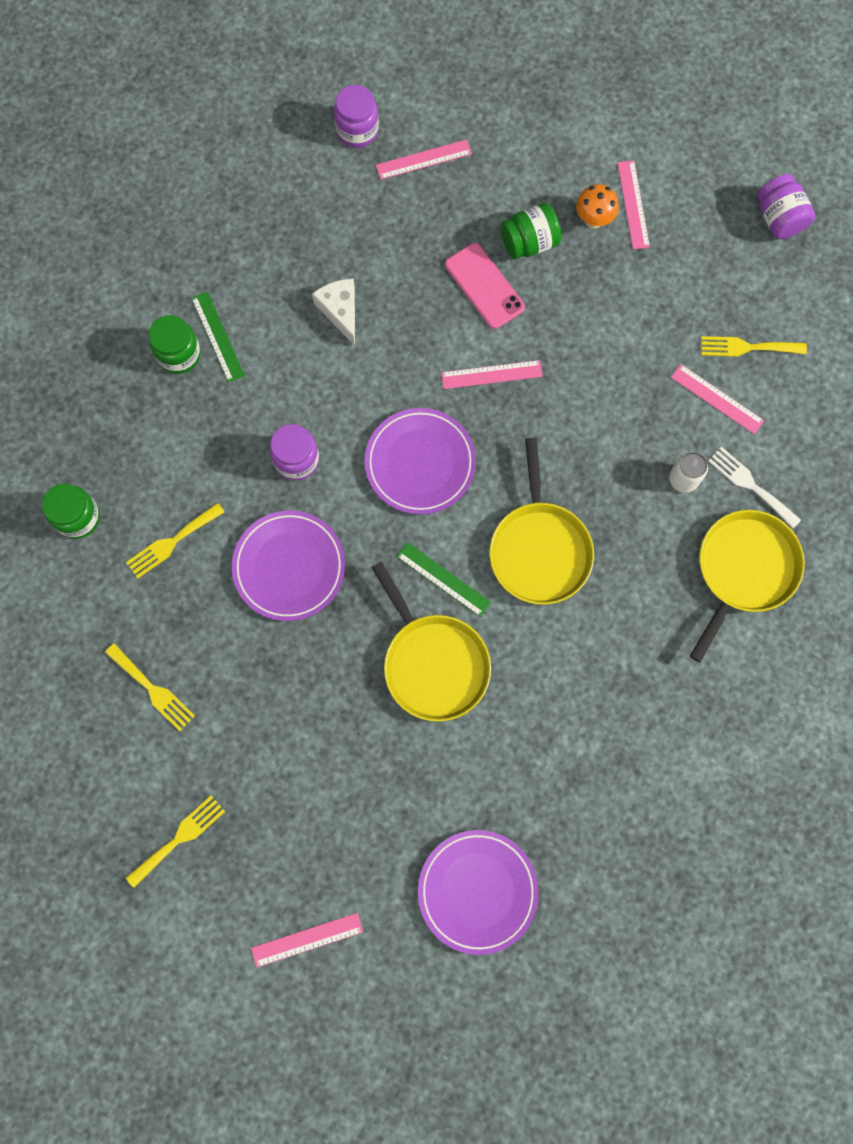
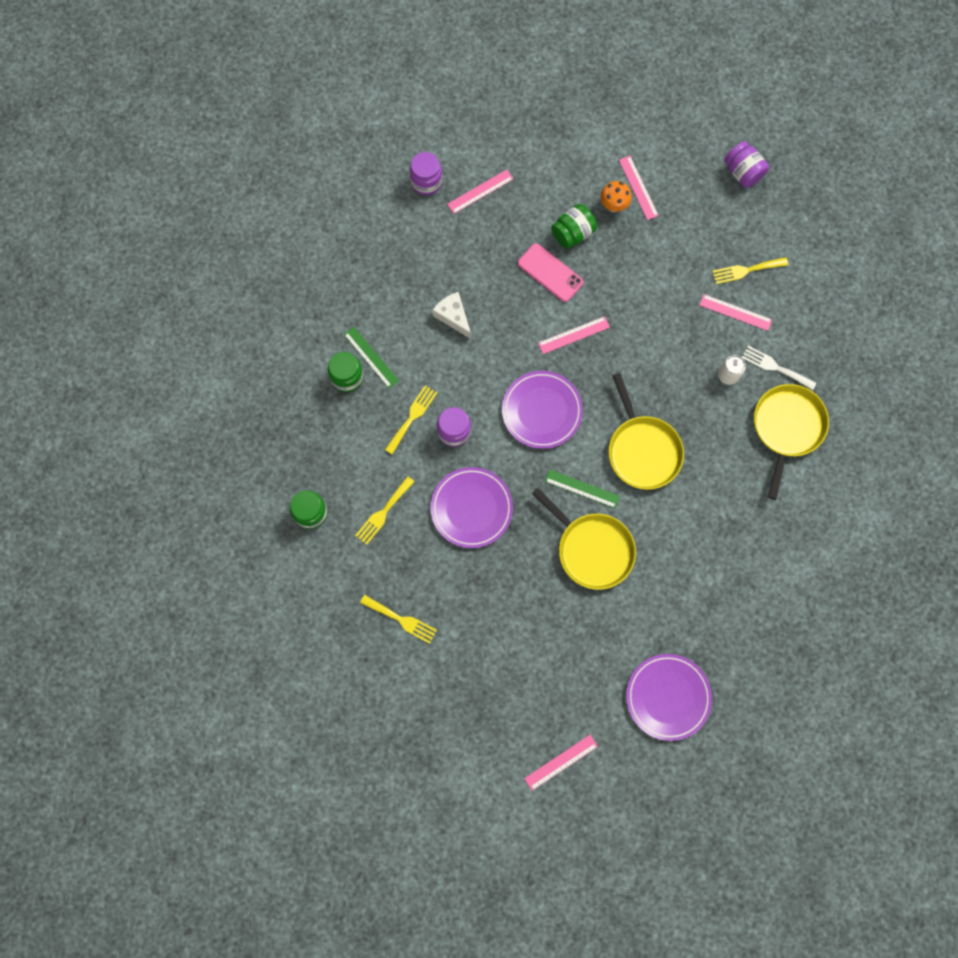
camera: 15 degrees left, 0 degrees up
(179, 838) = (451, 717): yellow fork -> yellow fork (412, 417)

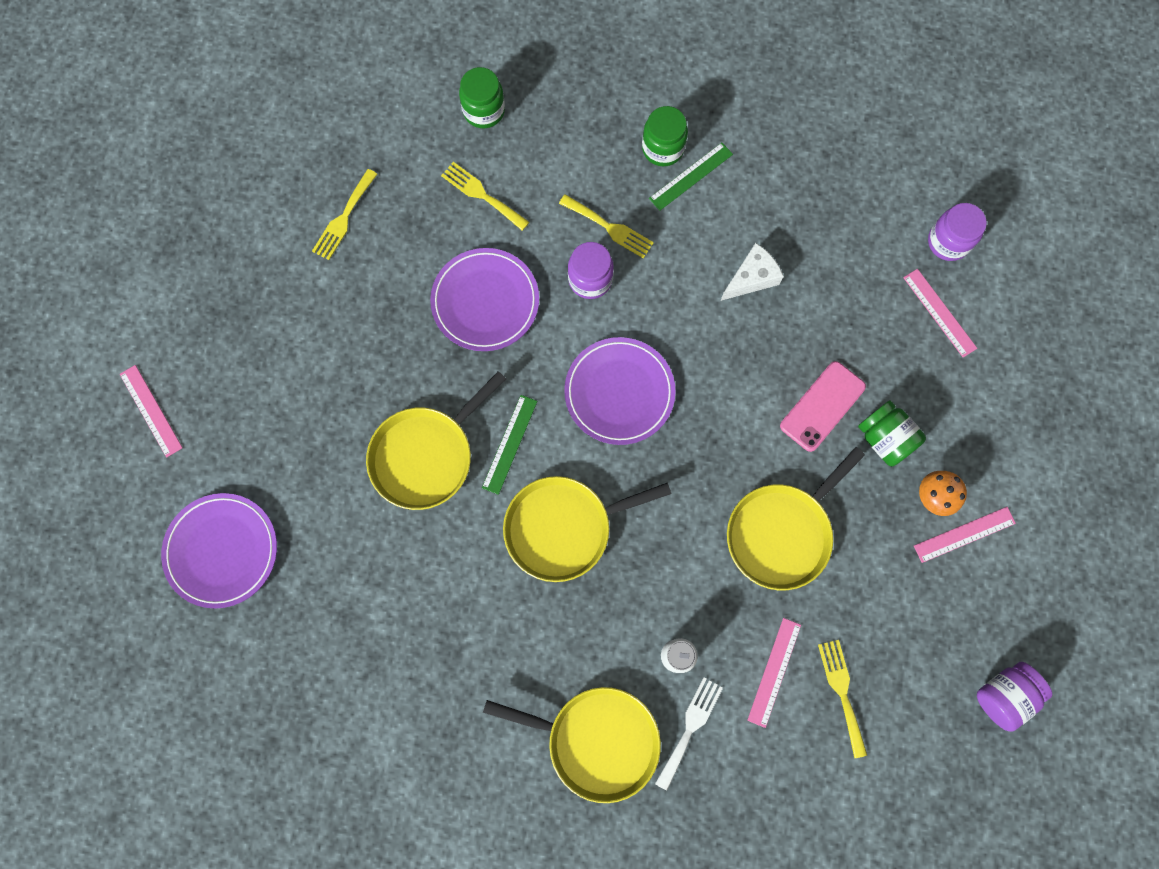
camera: 90 degrees right, 0 degrees up
(573, 335) = (730, 437): pink ruler -> none
(641, 303) = (781, 533): none -> yellow pan

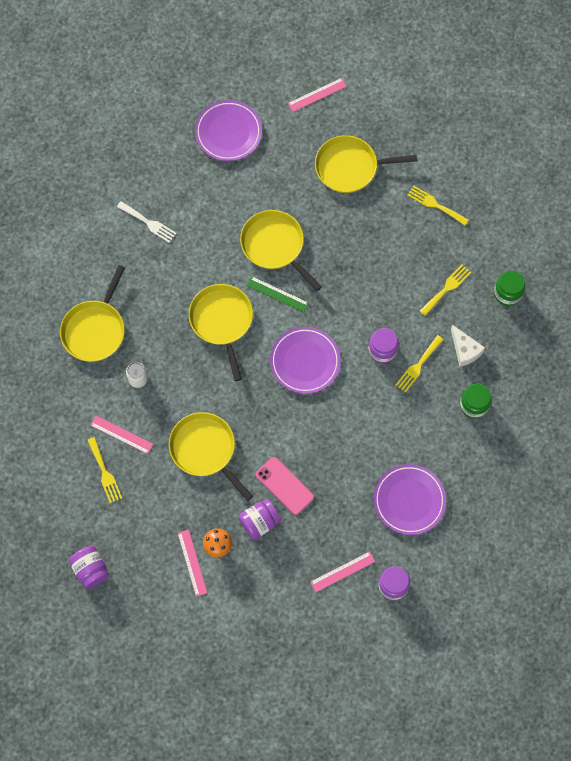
camera: 95 degrees right, 5 degrees down
(282, 349) = (350, 167): none -> yellow pan
(485, 301) = (372, 286): purple plate -> purple plate (409, 500)
(690, 728) = (95, 382): white fork -> white fork (148, 223)
(691, 176) = (452, 421): green ruler -> none
(751, 278) = (376, 452): white cheese -> white cheese (465, 350)
(842, 692) = (105, 473): yellow fork -> yellow fork turned 75 degrees clockwise
(884, 438) = (259, 522): green jar -> purple jar

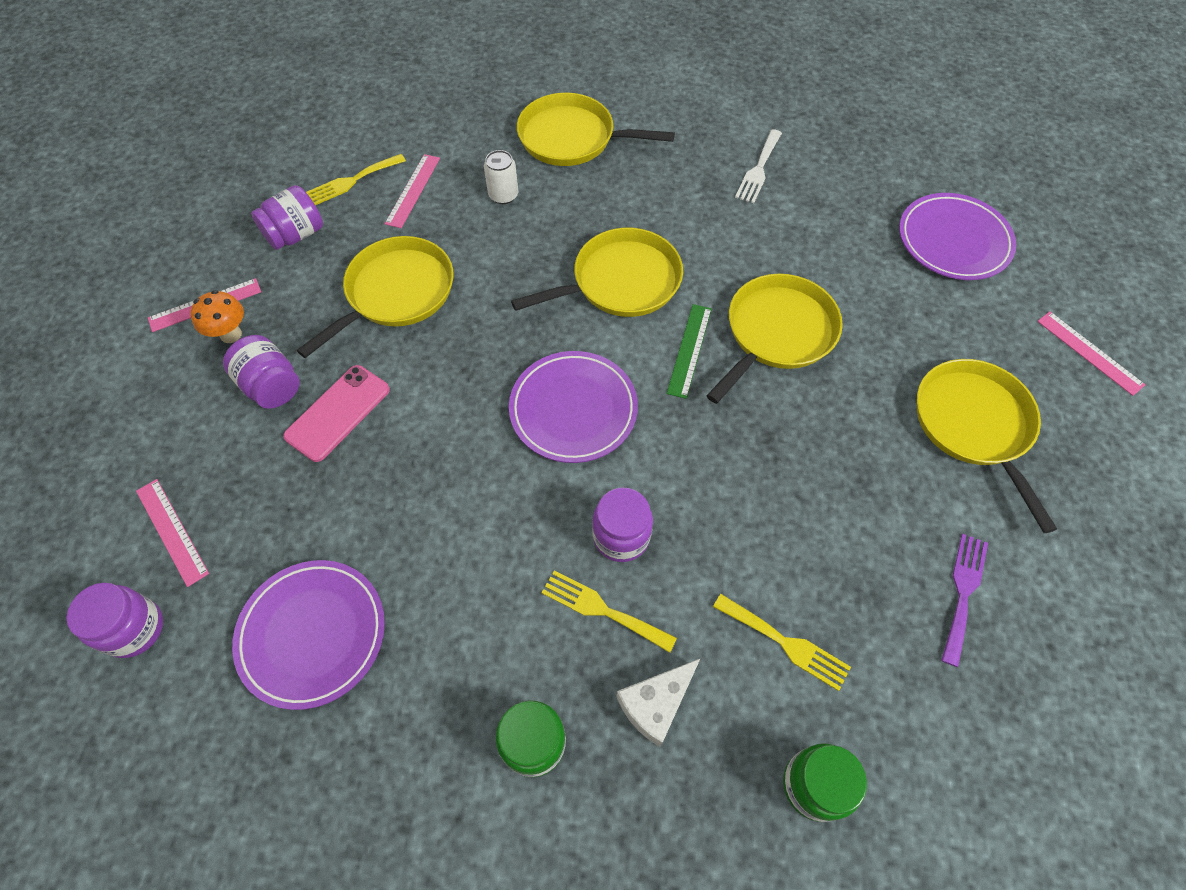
camera: 80 degrees right, 10 degrees down
(90, 569) = (203, 188): purple jar -> purple jar (296, 234)
(435, 205) = (963, 592): yellow fork -> purple fork

